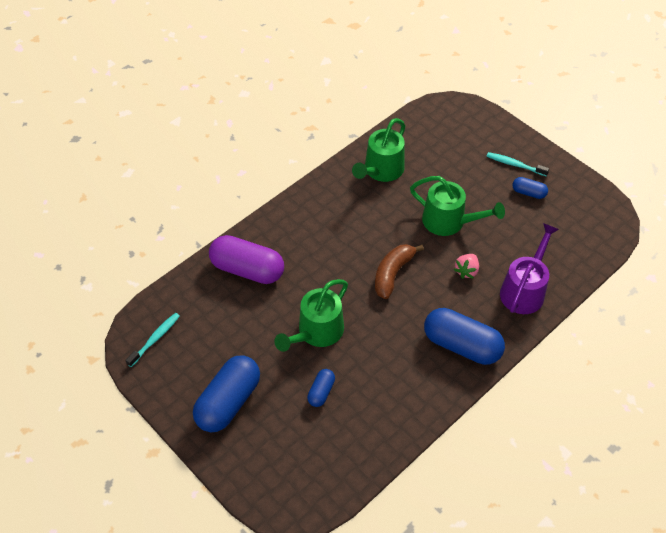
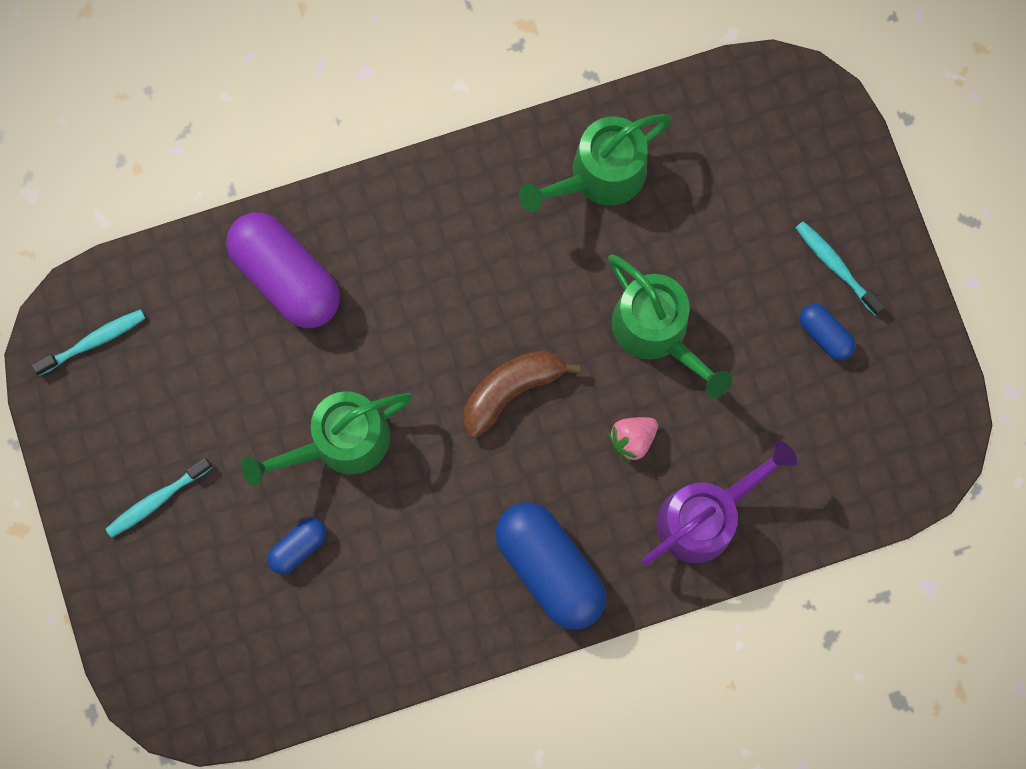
camera: 25 degrees right, 25 degrees up
(228, 402) = (156, 500): blue capsule -> turquoise toothbrush

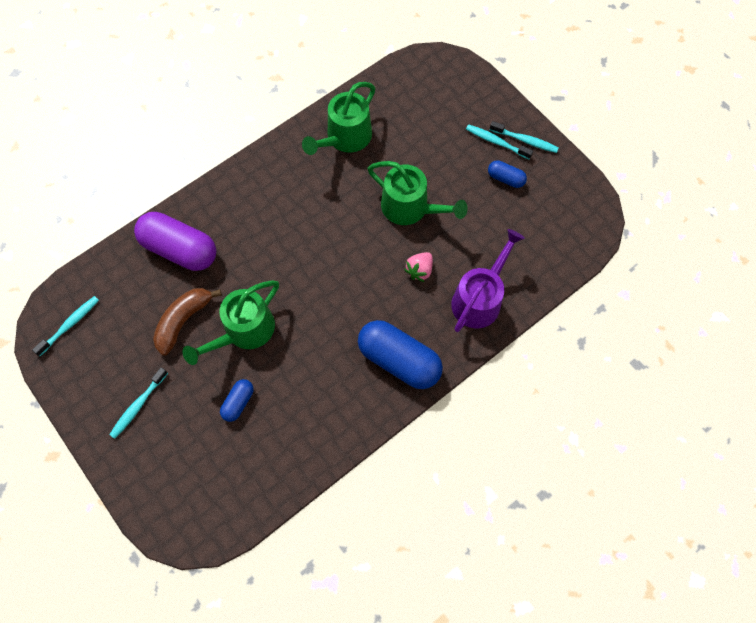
camera: 20 degrees left, 10 degrees down
(511, 390) = (337, 267): brown banana -> brown banana (183, 321)
(883, 280) = (525, 140): none -> turquoise toothbrush

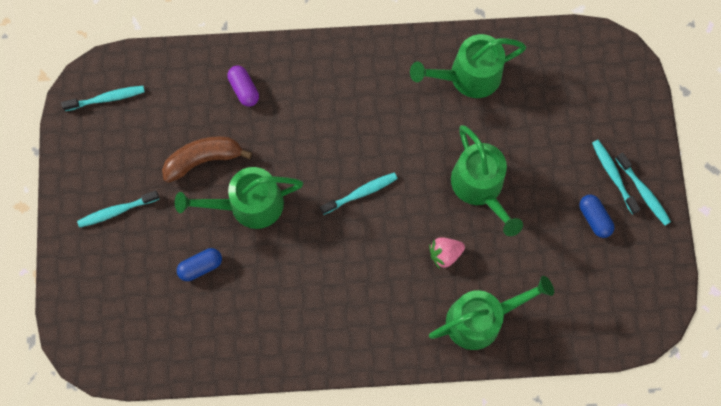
camera: 35 degrees right, 5 degrees up
(180, 249) = (244, 89): purple capsule -> purple capsule, size x0.49
(325, 267) = (361, 193): none -> turquoise toothbrush
(399, 360) = (365, 325): blue capsule -> none
(479, 299) = (480, 319): purple watering can -> green watering can

